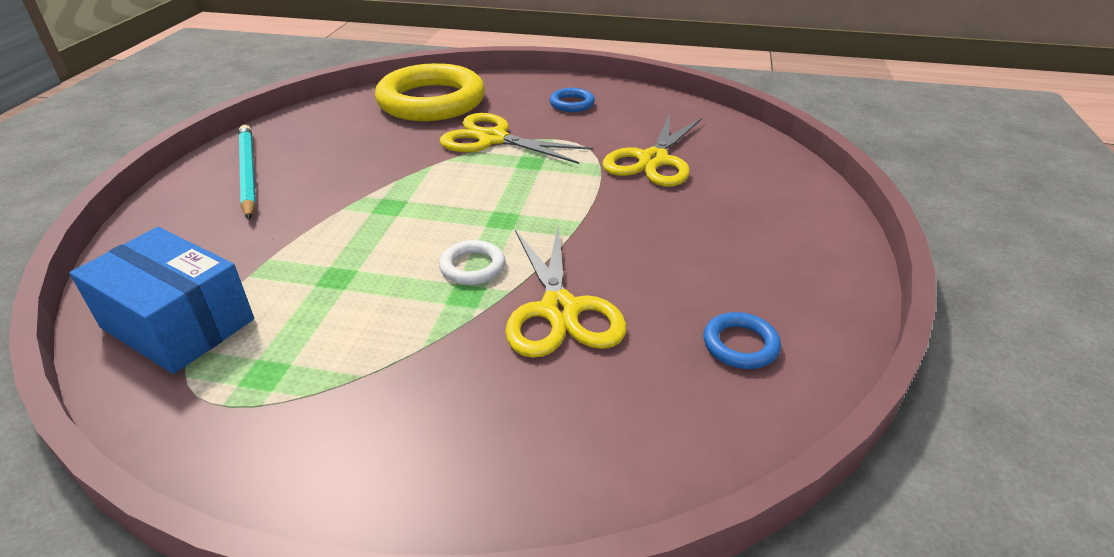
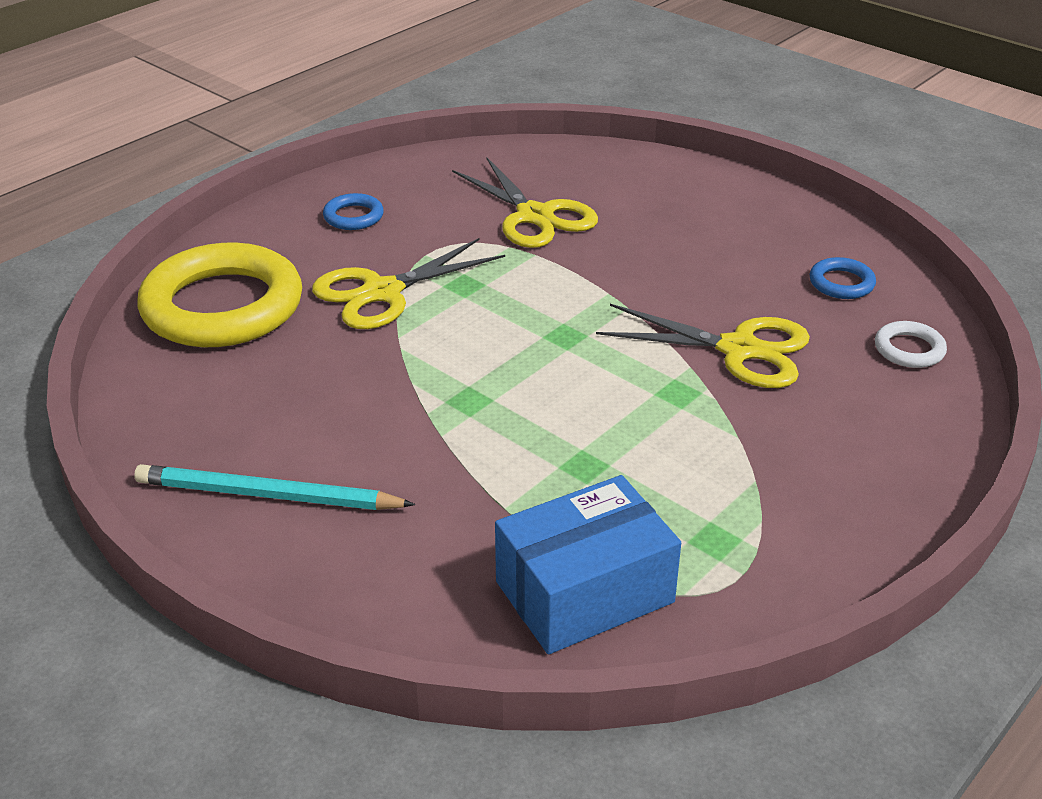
camera: 60 degrees left, 0 degrees up
(472, 267) = (634, 377): white ring -> white ring (909, 349)

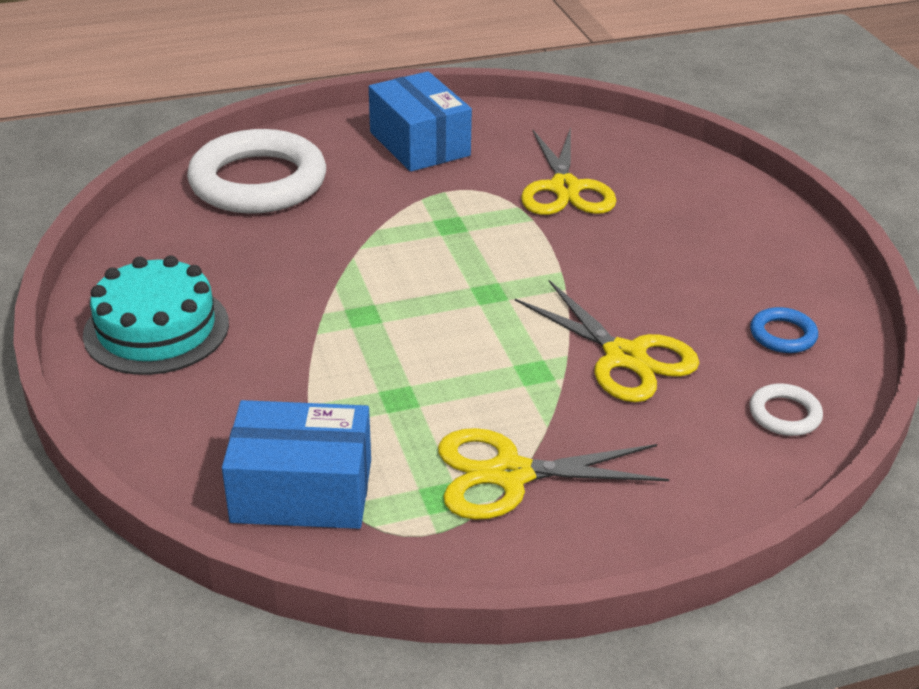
camera: 30 degrees right, 0 degrees up
(222, 306) = (258, 182): yellow ring -> white ring
(268, 495) = (156, 329): turquoise pencil -> turquoise cake
(353, 216) = (419, 144): blue ring -> blue box
(382, 292) = (382, 210): yellow scissors -> yellow scissors (510, 474)

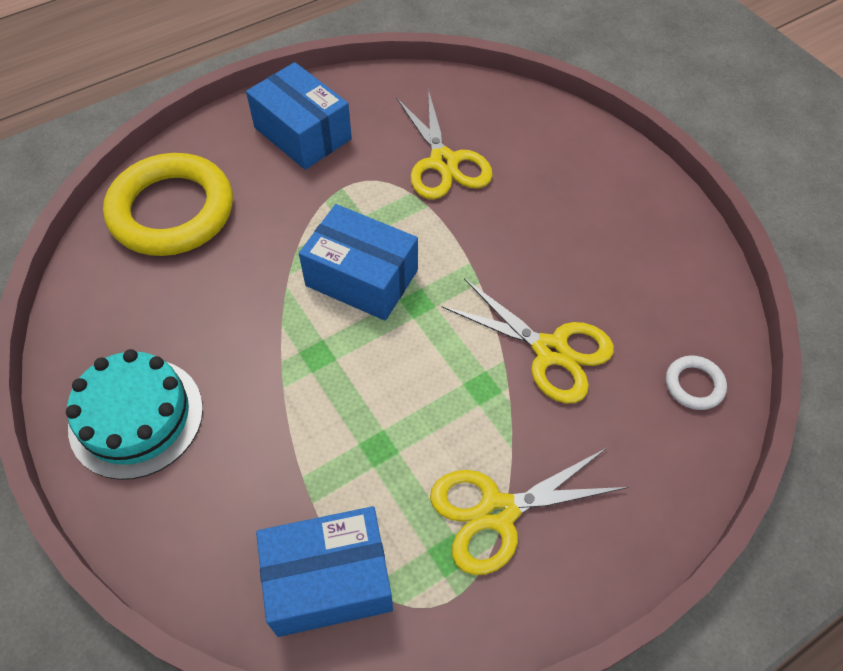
camera: 15 degrees left, 20 degrees up
(258, 182) = (172, 211): white ring -> yellow ring
(436, 264) = (362, 278): none -> blue box
(782, 335) = (667, 295): blue ring -> none

